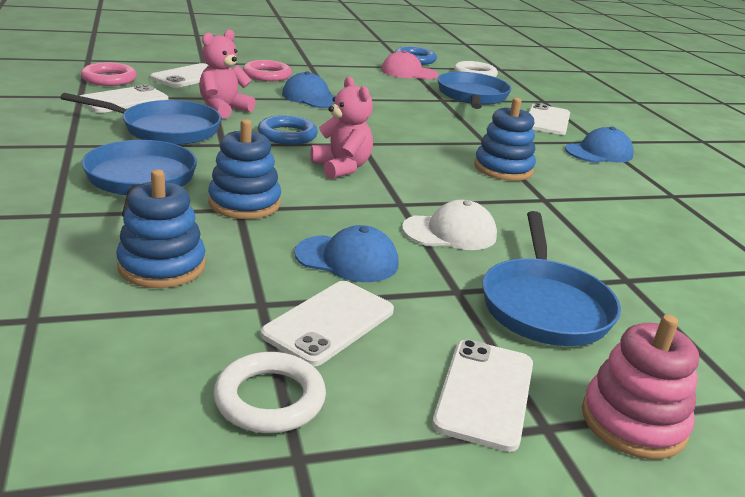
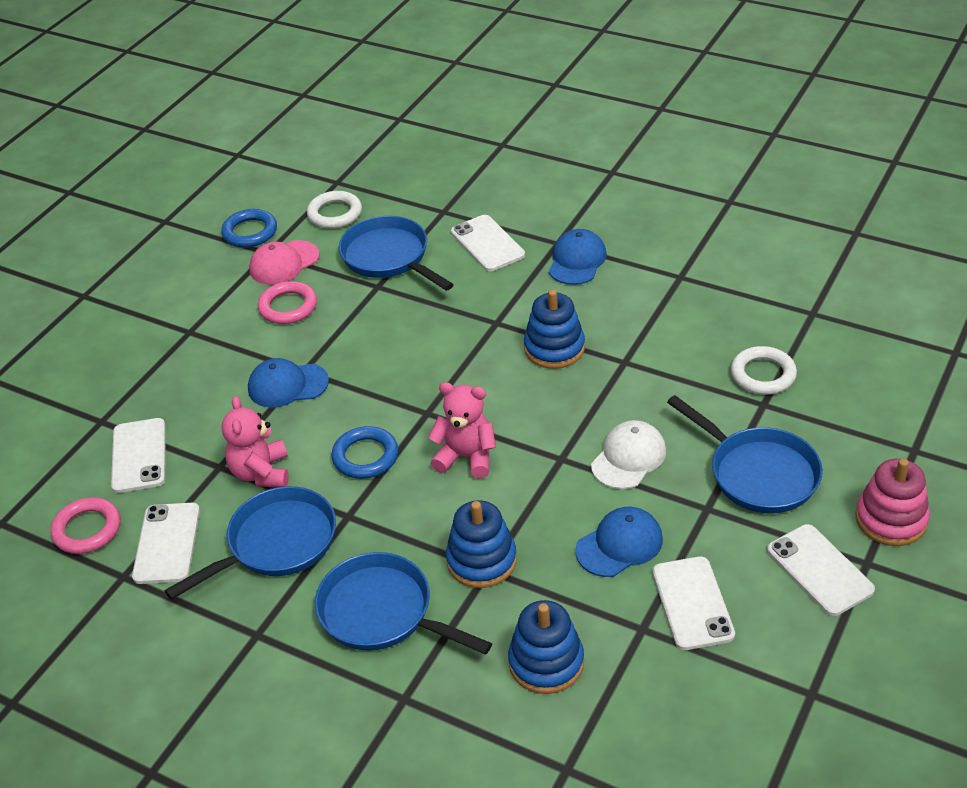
camera: 40 degrees left, 15 degrees up
(267, 75) = (191, 386): pink ring -> pink ring (288, 307)
(270, 399) = (750, 679): white ring -> white ring (763, 374)

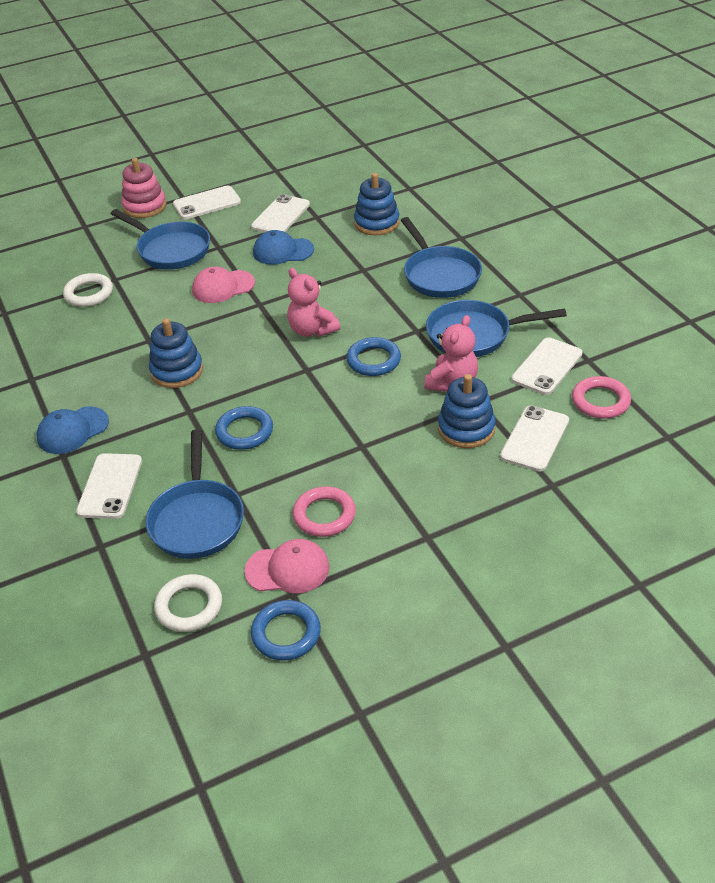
camera: 145 degrees left, 0 degrees up
(287, 385) = (383, 440): blue cap -> none
(424, 331) = (244, 431): none -> blue ring
(481, 560) = (362, 275): blue stacking toy -> blue stacking toy (466, 429)
(628, 458) = (223, 287): white cap -> pink cap
(758, 473) = (170, 250): blue pan -> blue pan turned 135 degrees clockwise
(819, 570) = (207, 203): white phone -> white phone turned 60 degrees clockwise

